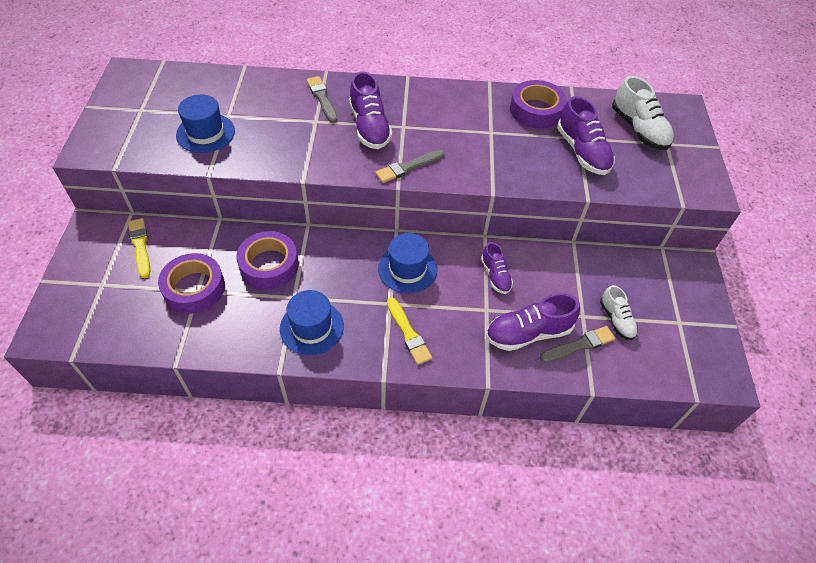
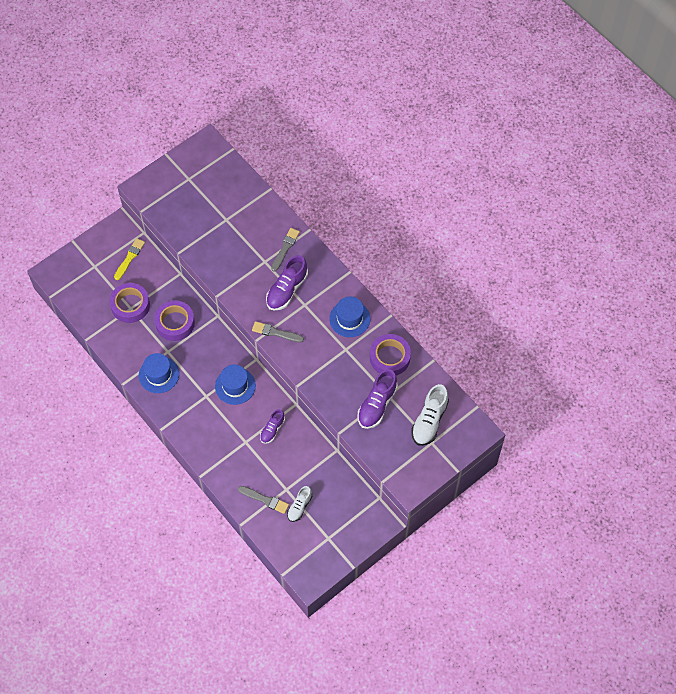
camera: 50 degrees right, 10 degrees up
(205, 133) = (203, 223): blue hat -> blue hat (349, 319)
(408, 333) = (196, 418): yellow brush -> none
(528, 333) = (249, 471): purple shoe -> none

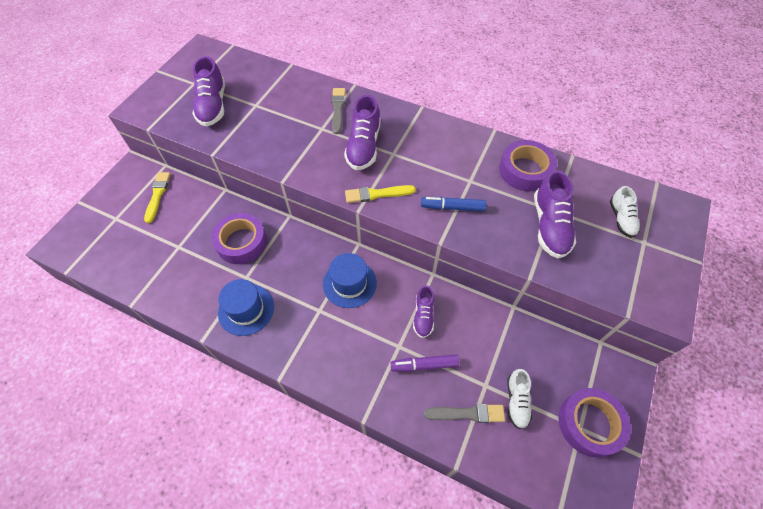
camera: 25 degrees left, 5 degrees down
(130, 305) = (177, 243): purple tape -> purple tape (589, 424)
(194, 208) = (213, 106): none -> purple shoe
(255, 460) = (424, 365): none -> purple marker
(275, 332) = (377, 194): grey brush -> yellow brush
(320, 364) = (452, 207): none -> blue marker
(349, 319) = (453, 149): blue hat -> none
(429, 421) = (621, 219): white shoe -> white shoe, size x0.60

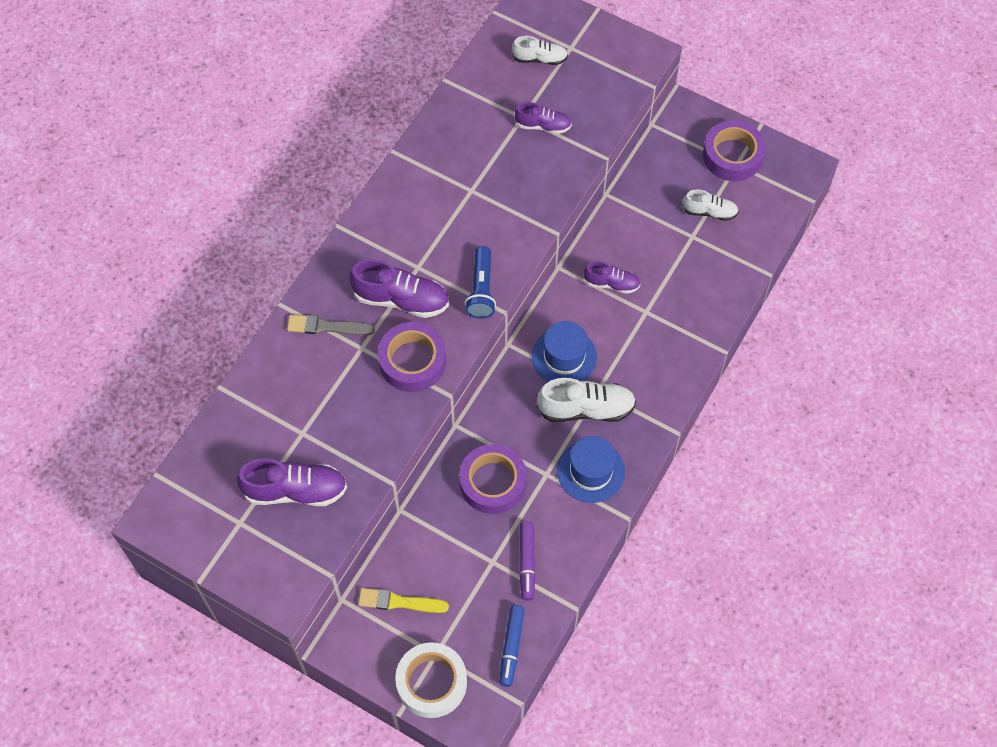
camera: 85 degrees left, 5 degrees up
(95, 218) = (431, 682): none -> white tape
(302, 302) = (586, 409): none -> white shoe
(377, 194) = (481, 290): yellow brush -> blue flashlight
(424, 365) = (668, 289): purple marker -> purple marker (527, 563)
(452, 207) = (508, 214): blue marker -> blue marker (511, 647)
(467, 413) = (720, 257): grey brush -> none
(525, 170) = (462, 132): purple tape -> purple tape (412, 361)
(549, 226) = (543, 125): purple shoe -> purple shoe, size x0.60

